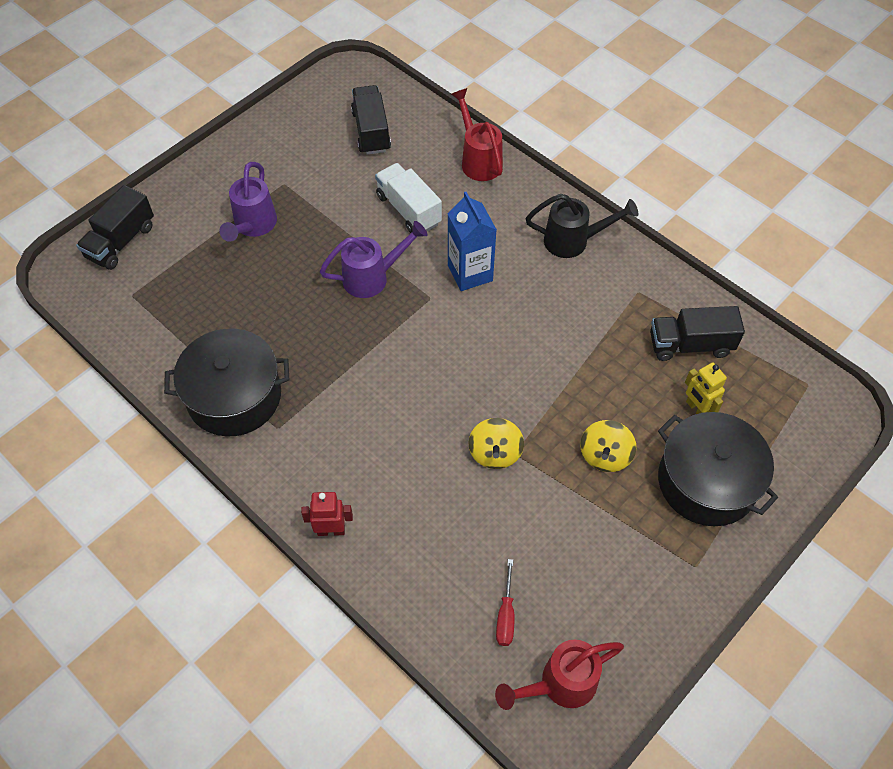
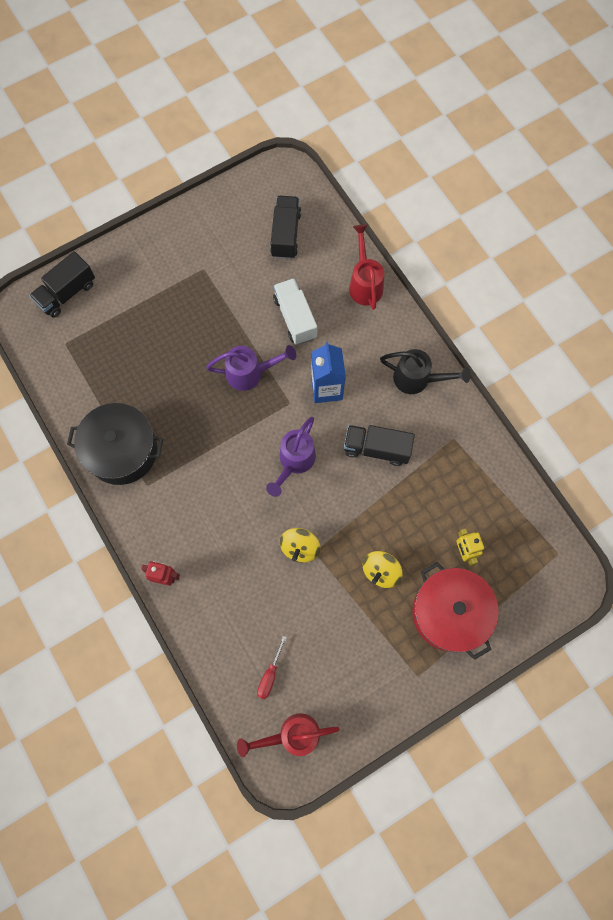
camera: 15 degrees right, 15 degrees up
(253, 226) = (170, 304): purple watering can -> purple watering can (294, 462)
(690, 345) = (478, 496): black truck -> black truck (376, 449)
(707, 481) = (449, 612): black pot -> red pot

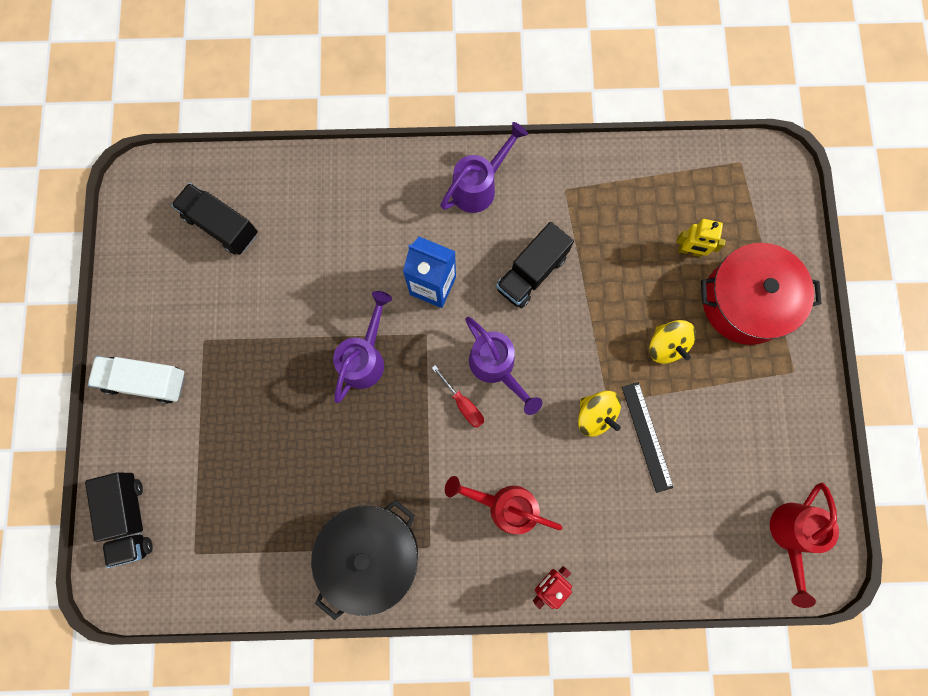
camera: 60 degrees left, 5 degrees up
(270, 675) = (716, 524): red screwdriver -> red screwdriver (463, 404)
(295, 318) = (329, 272): white truck -> white truck (146, 381)
(305, 592) = (647, 436): none -> black ruler
(364, 283) = (335, 176): red watering can -> red watering can (504, 505)
(418, 379) = (479, 186): black watering can -> purple watering can

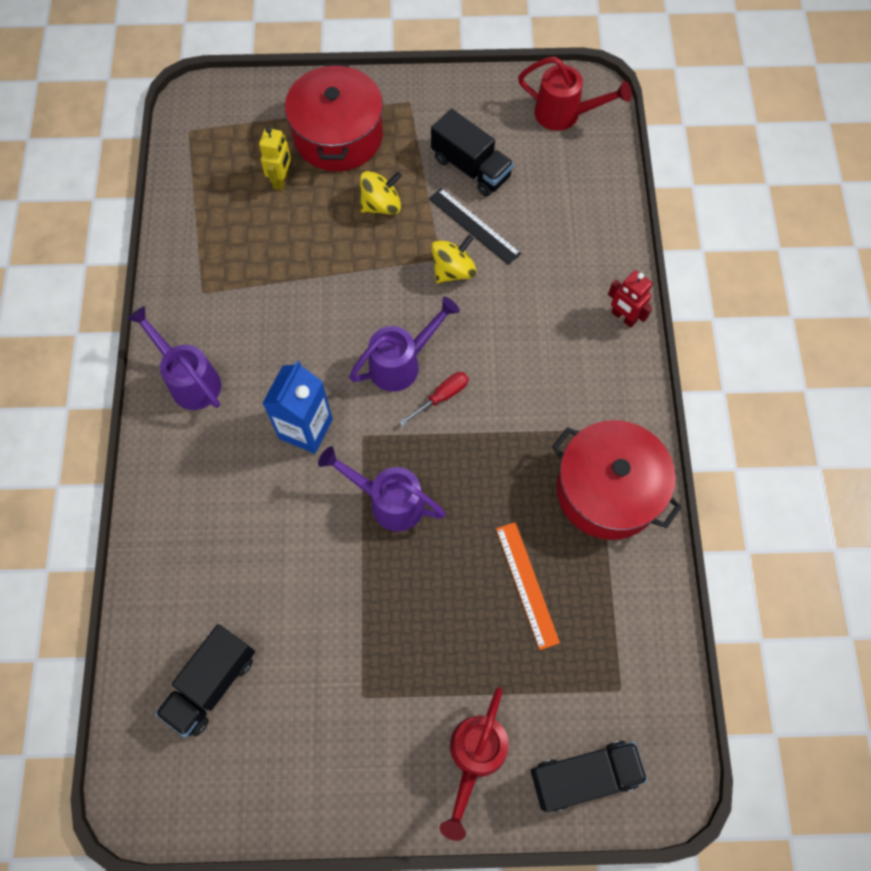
camera: 90 degrees left, 10 degrees down
(146, 381) = (414, 770): white truck -> none
(287, 476) = (527, 584): none -> orange ruler
(370, 554) = (607, 490): black pot -> red pot
(504, 505) = (549, 357): red watering can -> red watering can (474, 758)
(531, 273) = (296, 327): black truck -> black truck (471, 167)
(647, 436) = (474, 226): black ruler -> black ruler turned 60 degrees clockwise

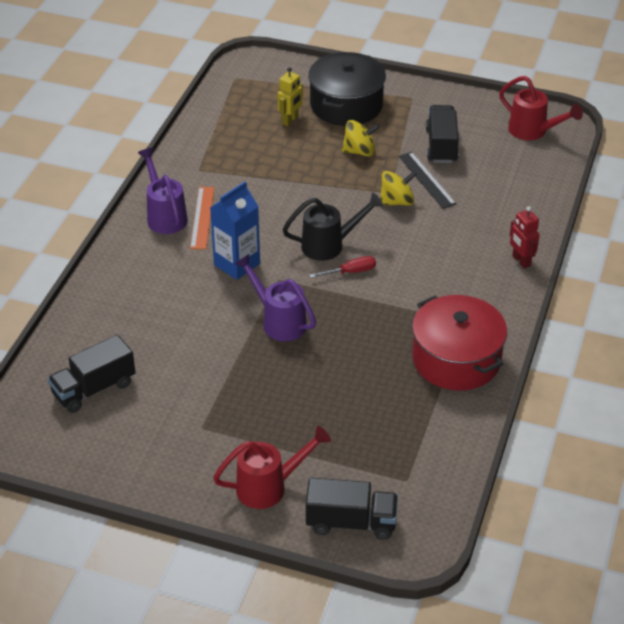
camera: 20 degrees right, 25 degrees down
(338, 136) = (346, 105): red pot -> black pot
(402, 363) = (330, 245): purple watering can -> black watering can
(471, 167) = (441, 146): black truck -> black truck turned 150 degrees counterclockwise
(474, 758) = (270, 487): red watering can -> red watering can turned 150 degrees counterclockwise
(527, 584) = (362, 397): orange ruler -> orange ruler (202, 217)

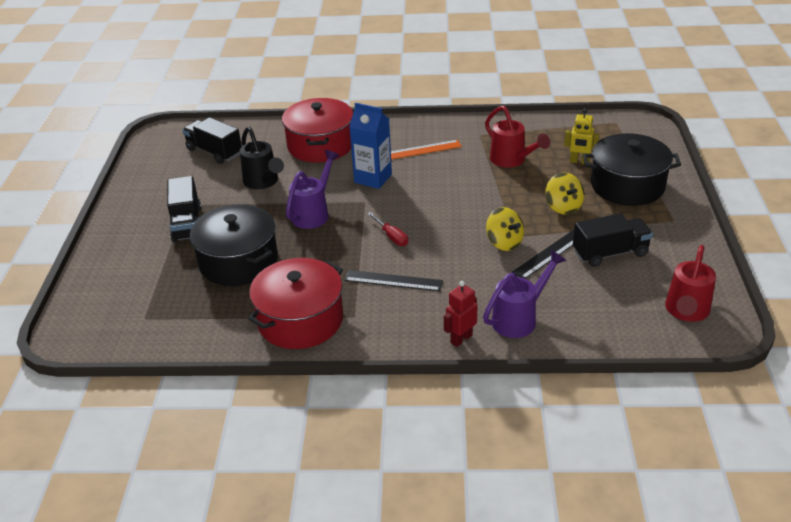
camera: 75 degrees right, 5 degrees down
(140, 293) = (320, 145): none -> red pot
(164, 215) = (414, 134): purple watering can -> purple watering can (520, 318)
(270, 487) = (129, 249): red watering can -> red watering can (512, 161)
(330, 245) = (421, 218): black watering can -> black watering can (263, 182)
(339, 393) = (238, 261): none -> black pot
(351, 522) = (95, 297): black truck -> black truck (187, 224)
(422, 285) = (393, 281): none -> black ruler

